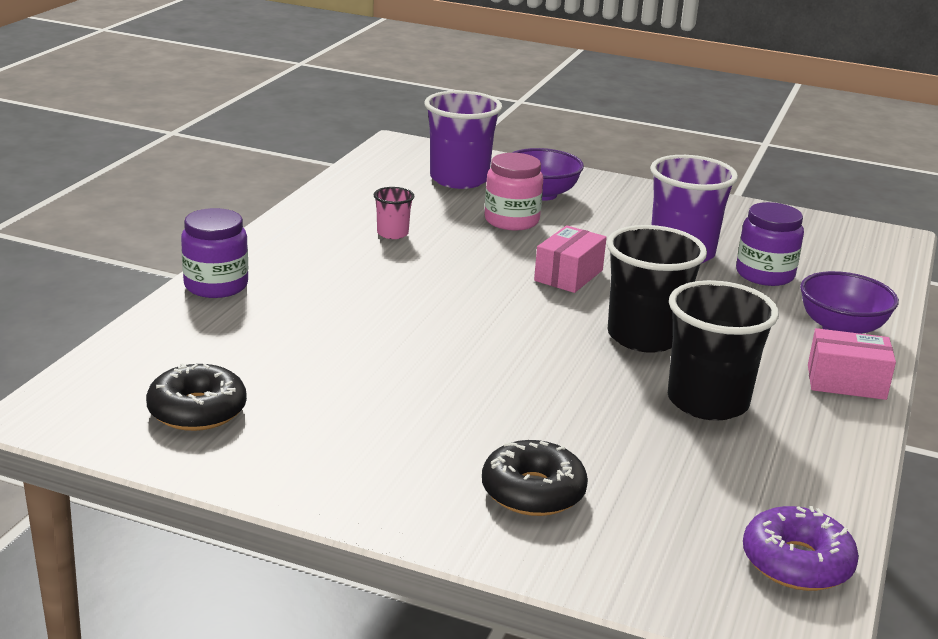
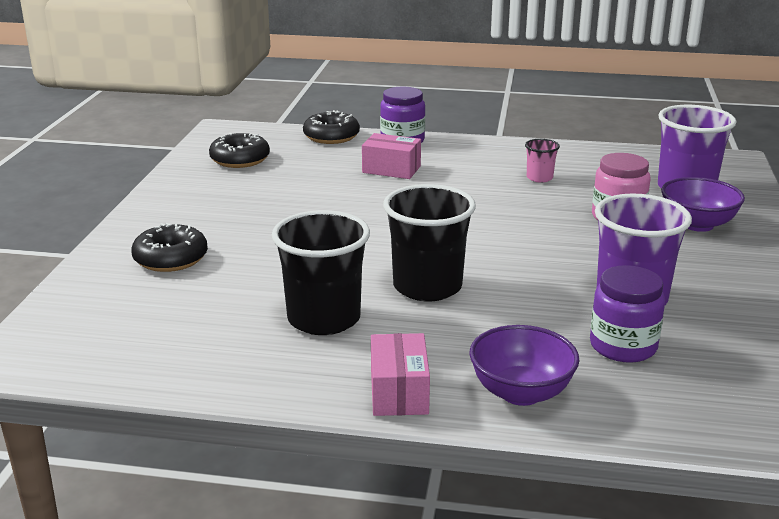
camera: 80 degrees right, 0 degrees up
(157, 330) = (331, 136): none -> black donut
(568, 275) = (524, 248): pink box -> pink box (391, 169)
(796, 563) = (90, 360): purple donut -> none

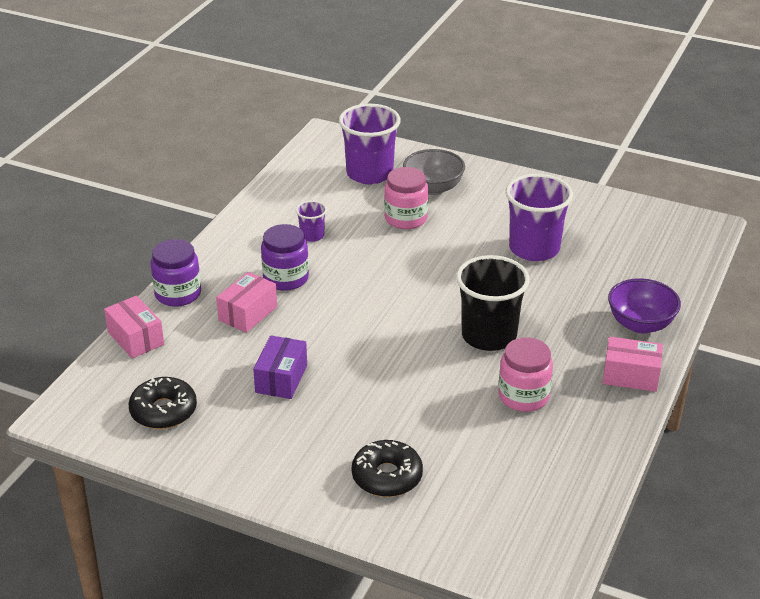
camera: 75 degrees left, 10 degrees up
(301, 195) = (281, 379): none -> purple box
(324, 319) = (523, 396): black cup -> pink jar
(331, 136) = (136, 338): black donut -> pink box
(539, 178) = (312, 236): pink cup -> purple cup
(623, 346) = (594, 269): purple jar -> purple jar (286, 278)
(697, 224) = (433, 188): purple bowl -> grey bowl

